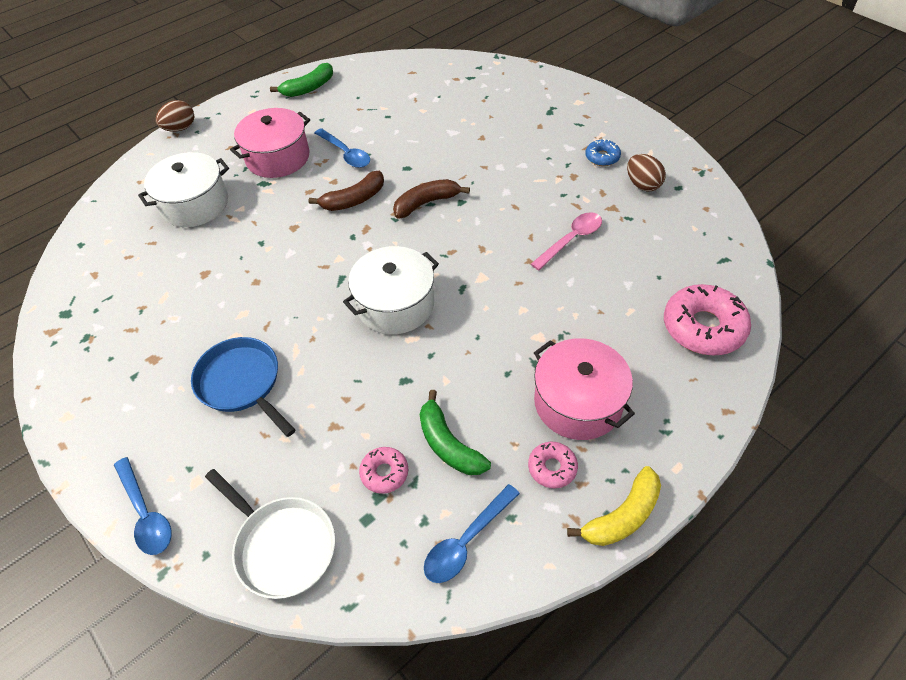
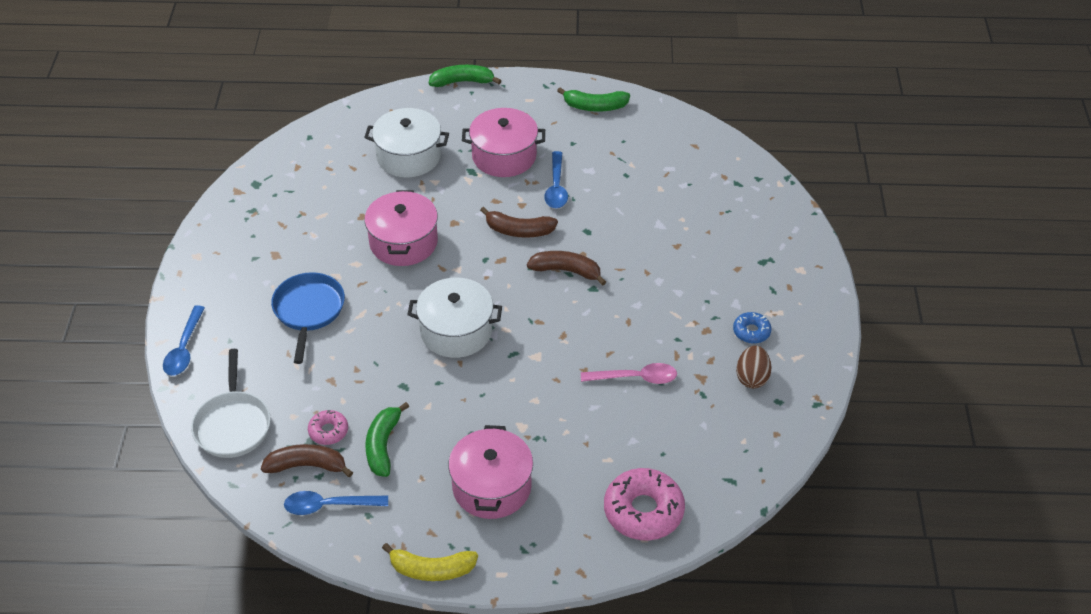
camera: 40 degrees right, 5 degrees down
(180, 128) = (462, 82): brown egg -> green banana
(267, 269) = (403, 242): none -> pink pot
(402, 522) = (307, 465): none -> brown banana
(552, 468) = (426, 509): pink donut -> none

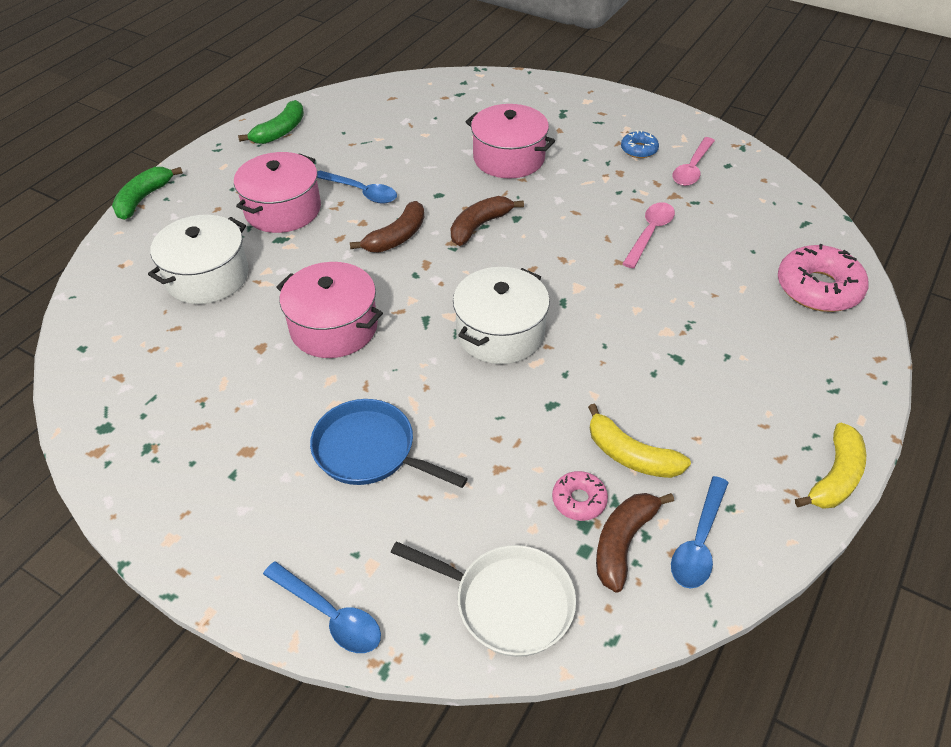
camera: 60 degrees left, 0 degrees up
(383, 445) = (630, 455): green banana -> yellow banana
(492, 486) = (738, 384): pink pot -> pink pot (509, 158)
(752, 377) = (692, 169): brown egg -> pink spoon

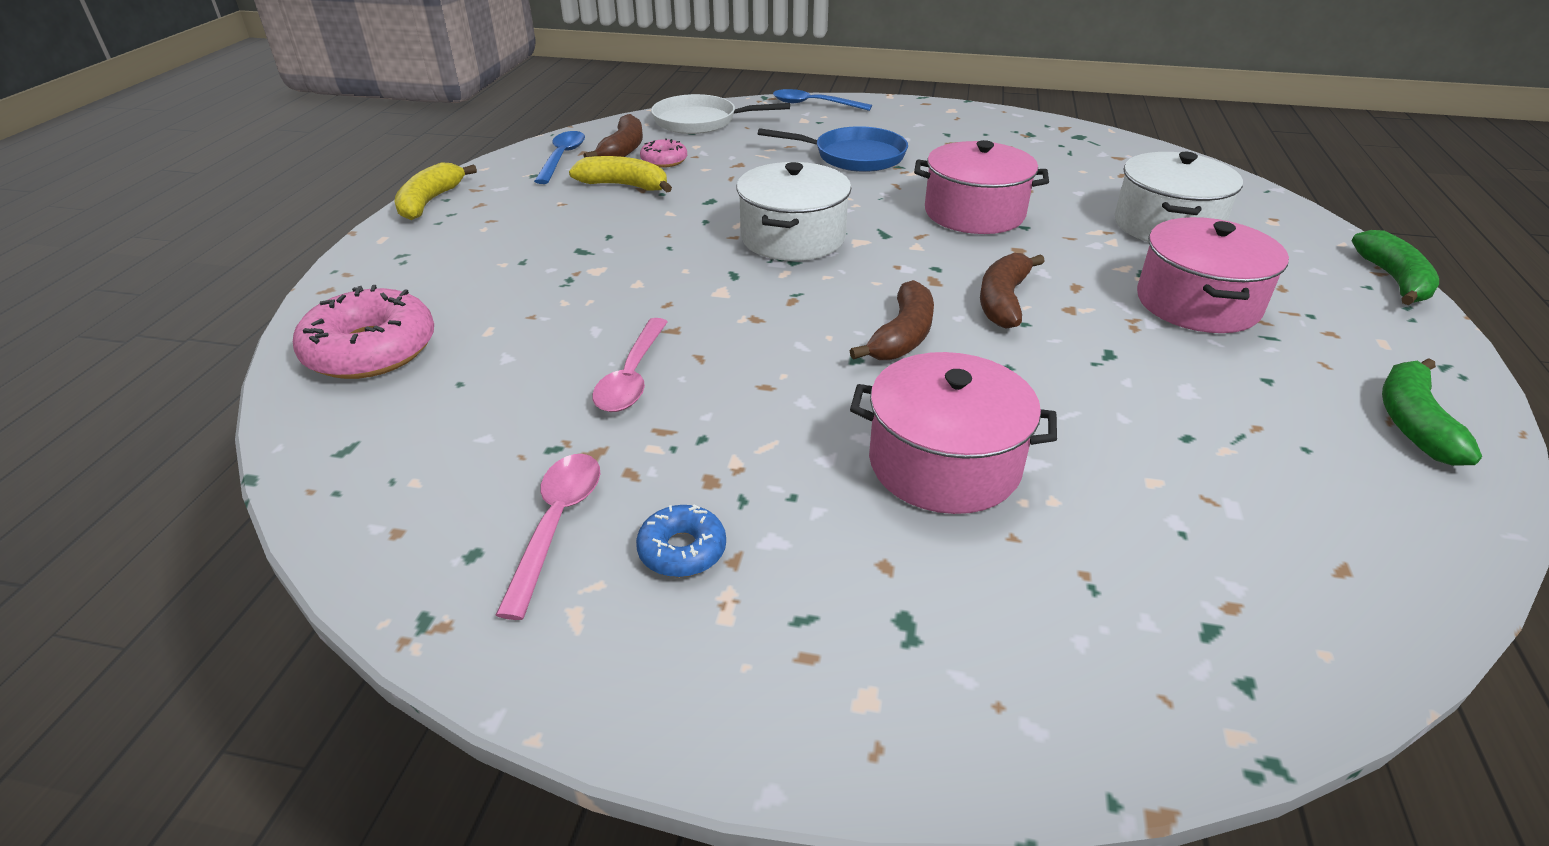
camera: 160 degrees right, 10 degrees down
(361, 192) = (1125, 347): blue spoon -> none

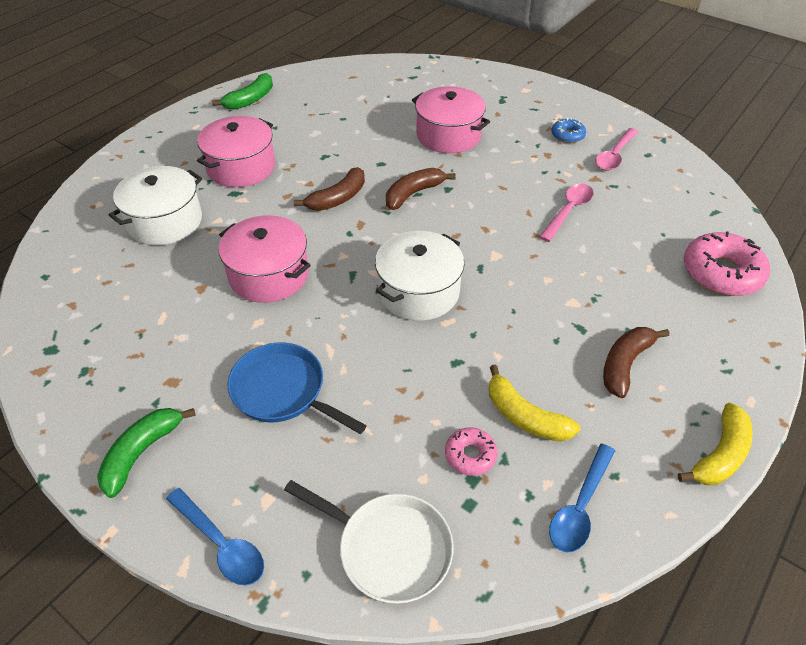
camera: 155 degrees left, 10 degrees up
(623, 150) = (507, 500): brown banana -> brown banana (625, 364)
(1394, 280) = (122, 150): green banana -> green banana (141, 453)

